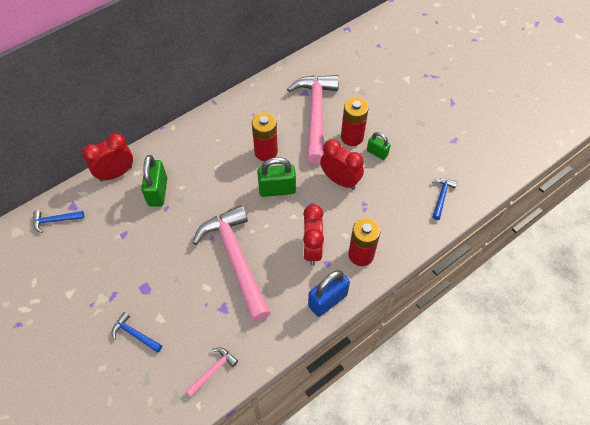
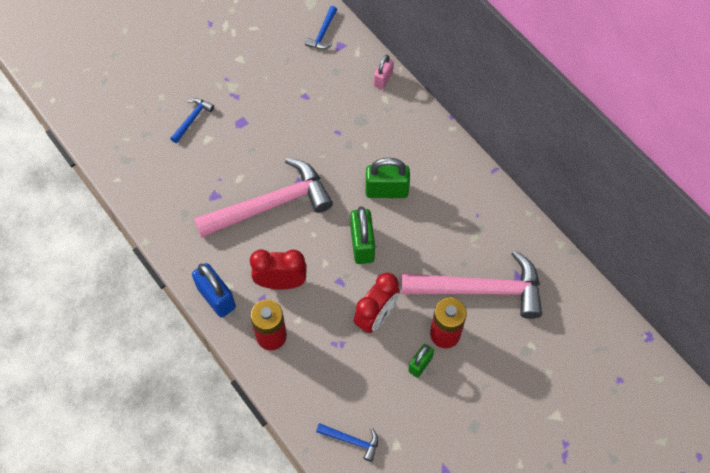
camera: 90 degrees right, 5 degrees up
(55, 220) = (323, 33): blue hammer -> blue hammer turned 150 degrees counterclockwise
(116, 173) = (383, 79): red clock -> pink padlock
(158, 192) = (358, 122): green padlock -> green padlock (386, 190)
(213, 370) = (149, 190): pink hammer -> none
(266, 152) = (417, 231): red battery -> none

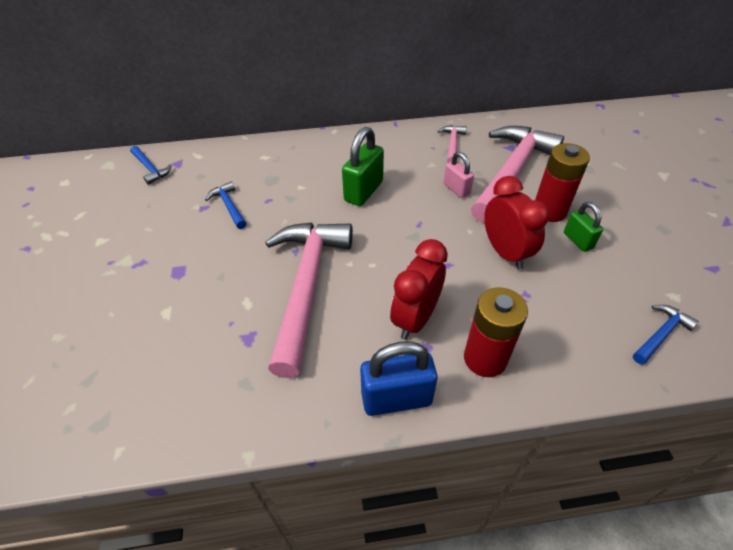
camera: 60 degrees left, 15 degrees down
(192, 119) = (124, 316): blue hammer -> blue hammer (229, 206)
(362, 245) = (412, 231): green padlock -> none
(383, 79) = (243, 150): pink padlock -> pink padlock (456, 189)
(492, 228) = (452, 144): none -> pink hammer

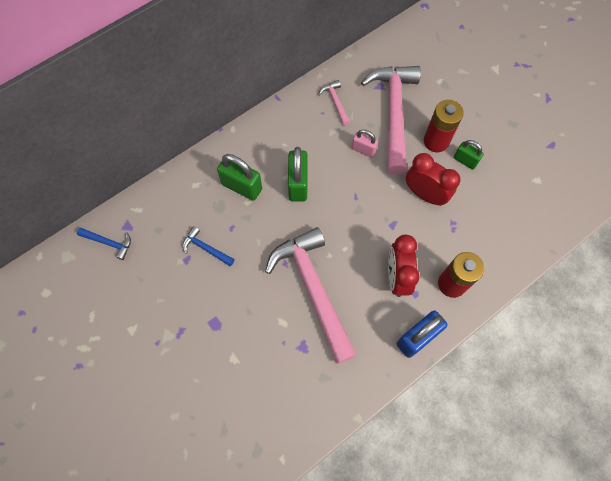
camera: 30 degrees left, 20 degrees up
(306, 173) = (242, 187): none -> green padlock
(661, 334) = (539, 214): blue hammer -> none

